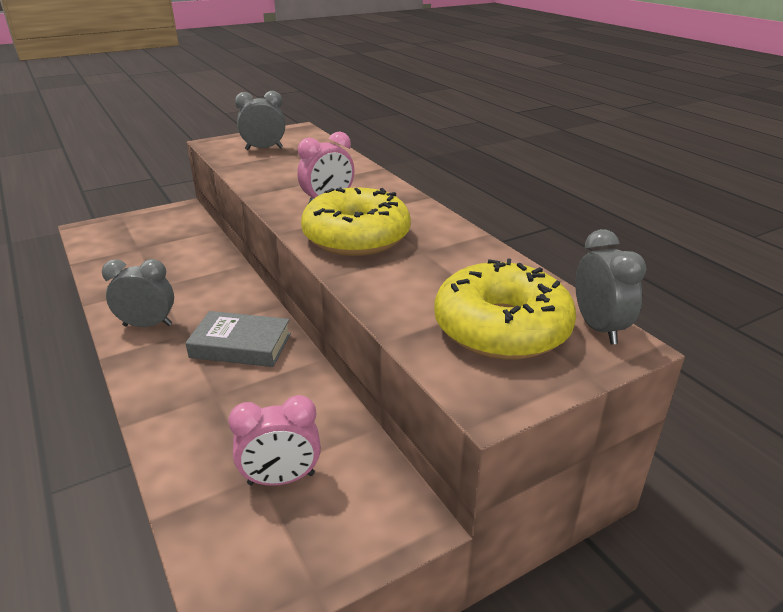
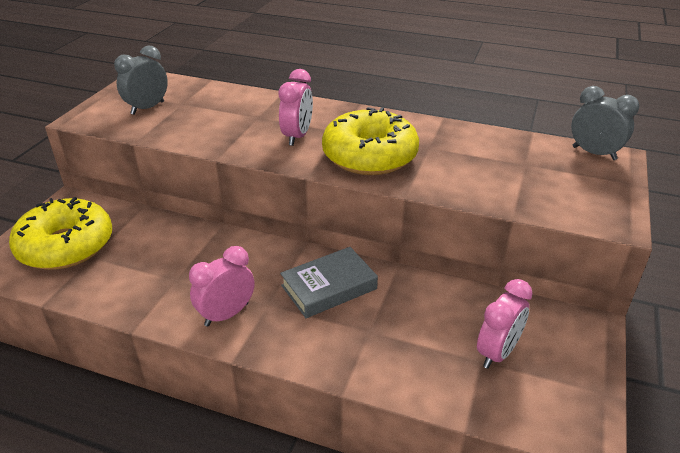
camera: 40 degrees left, 5 degrees up
(147, 325) = (226, 314): grey clock -> pink clock
(501, 328) = (554, 177): yellow donut -> yellow donut (66, 246)

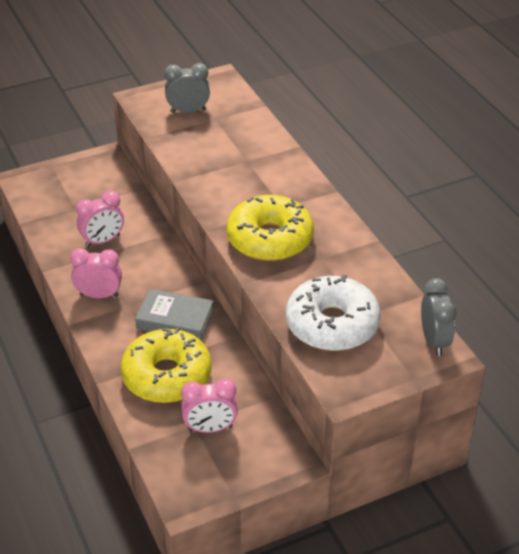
camera: 45 degrees right, 5 degrees up
(66, 246) = (70, 190): yellow donut -> yellow donut (167, 376)
(297, 136) = (247, 194): pink clock -> pink clock (102, 241)
(519, 183) = (332, 324): none -> white donut

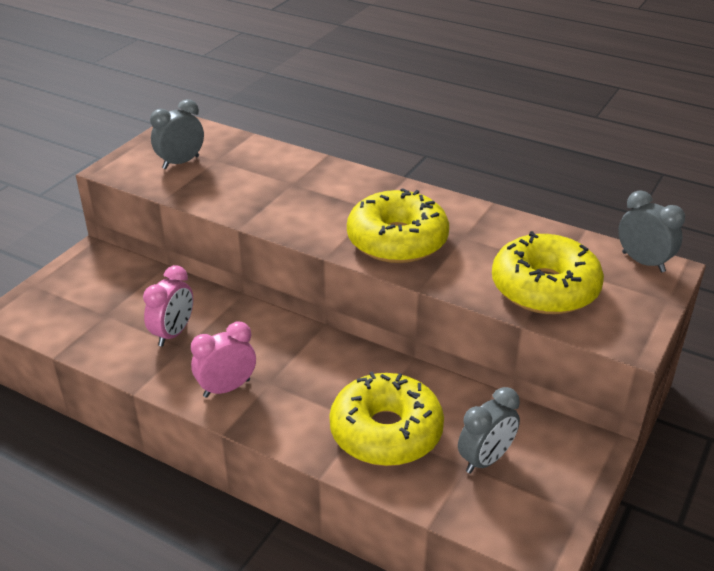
camera: 35 degrees left, 5 degrees down
(175, 319) = (334, 373): grey book -> none
(210, 428) = (485, 460): pink clock -> grey clock
(332, 324) = (544, 288): white donut -> yellow donut

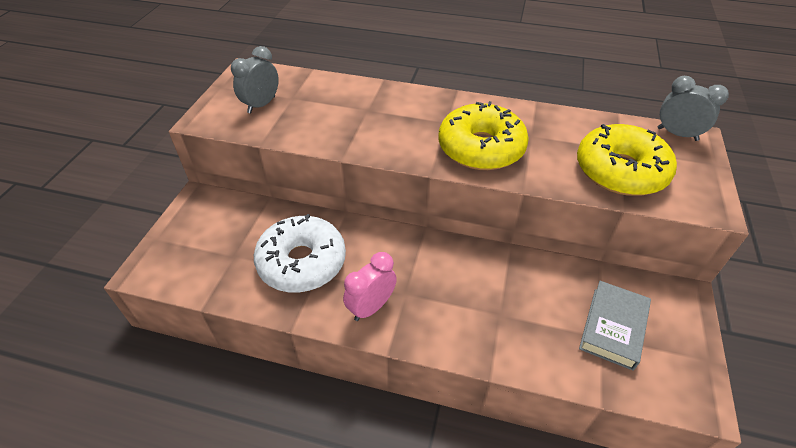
camera: 15 degrees left, 10 degrees up
(173, 333) = (302, 262): pink clock -> white donut
(386, 432) = (523, 320): yellow donut -> none
(485, 460) = (613, 327): grey clock -> grey book

